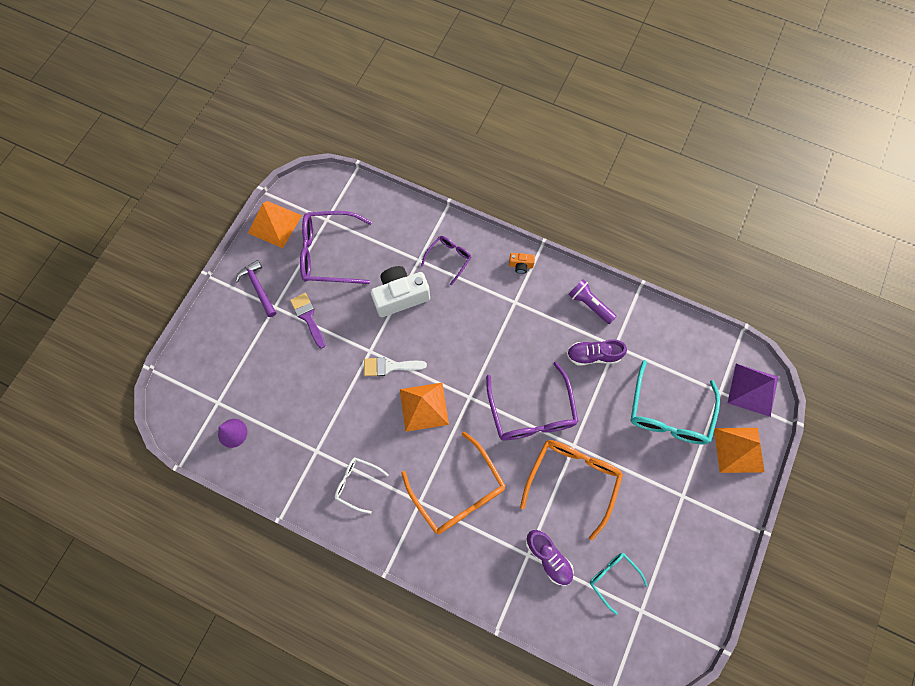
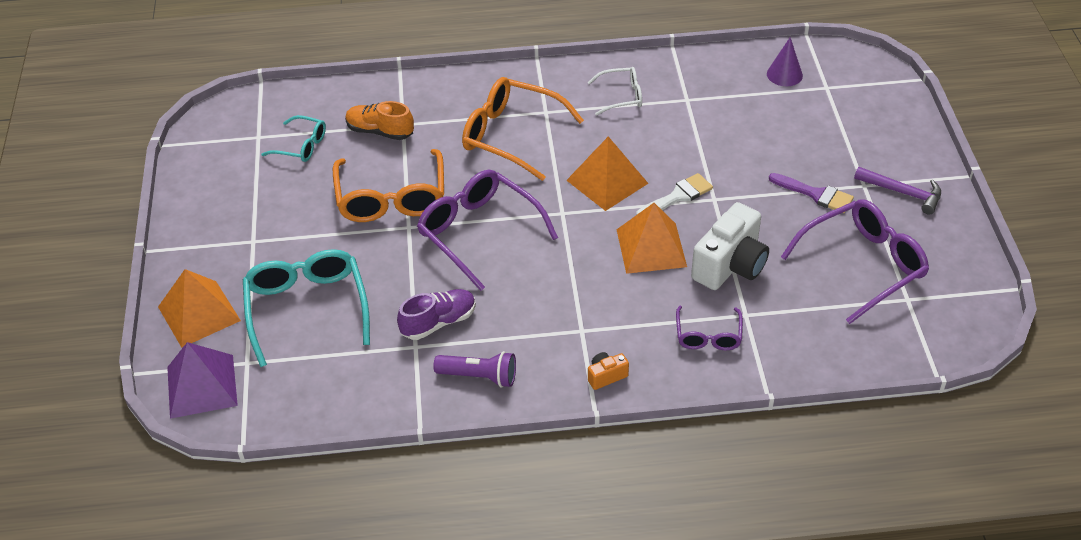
camera: 150 degrees right, 25 degrees down
(275, 224) = (963, 262): orange pyramid -> orange pyramid (651, 248)
(548, 557) = (380, 131): purple shoe -> orange shoe

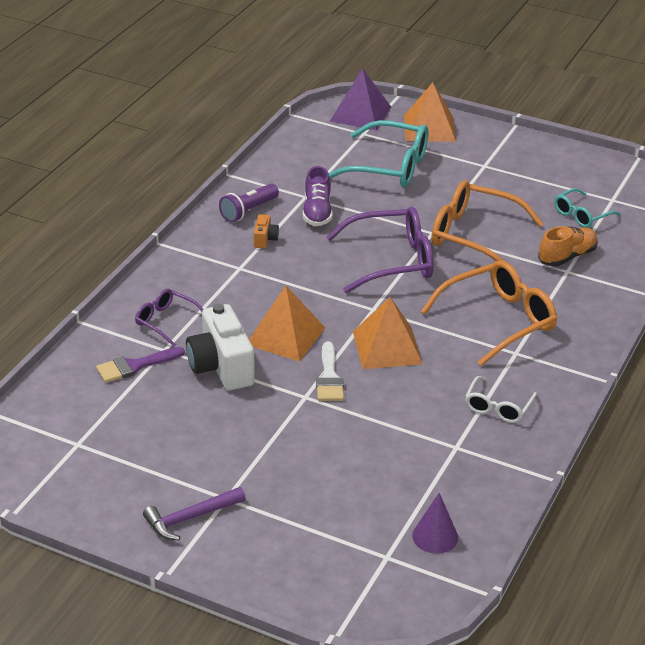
camera: 120 degrees right, 10 degrees down
(606, 376) = (186, 261): orange camera -> orange camera (265, 239)
(816, 194) = (247, 460): purple brush -> purple brush (134, 366)
(863, 265) = (139, 440): purple glasses -> none

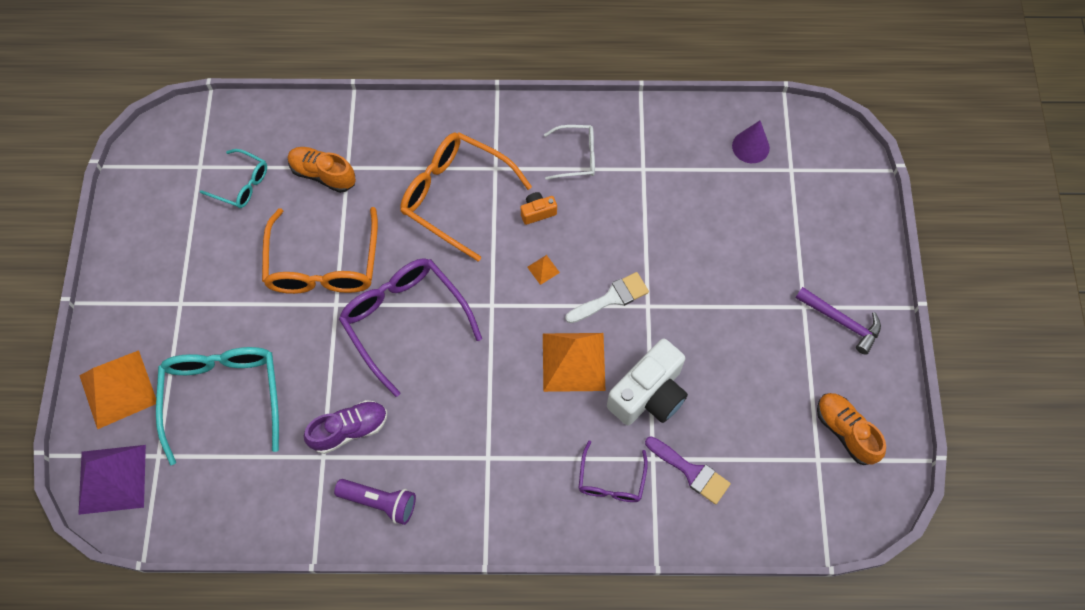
camera: 115 degrees left, 30 degrees up
(85, 472) = (845, 431): none -> orange shoe
(265, 239) = (425, 458): orange camera -> orange camera (537, 212)
(387, 347) = (543, 269): orange pyramid -> orange pyramid, size x0.40

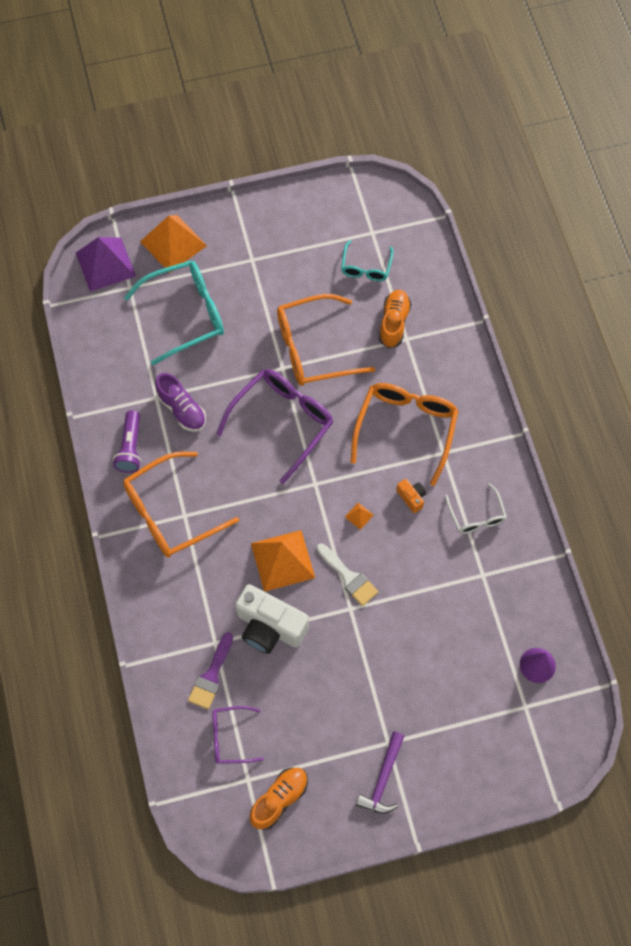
camera: 75 degrees right, 0 degrees up
(479, 473) = (170, 513): none -> orange glasses
(611, 480) = (188, 614): purple glasses -> purple glasses (230, 737)

